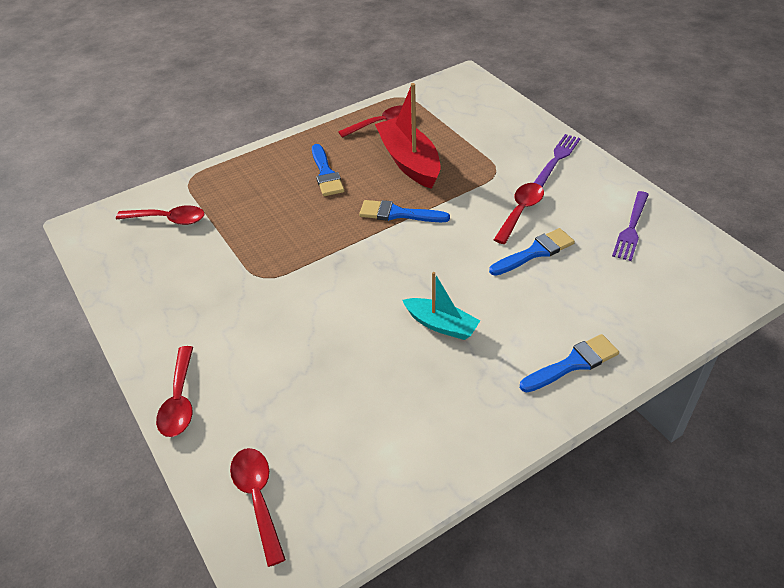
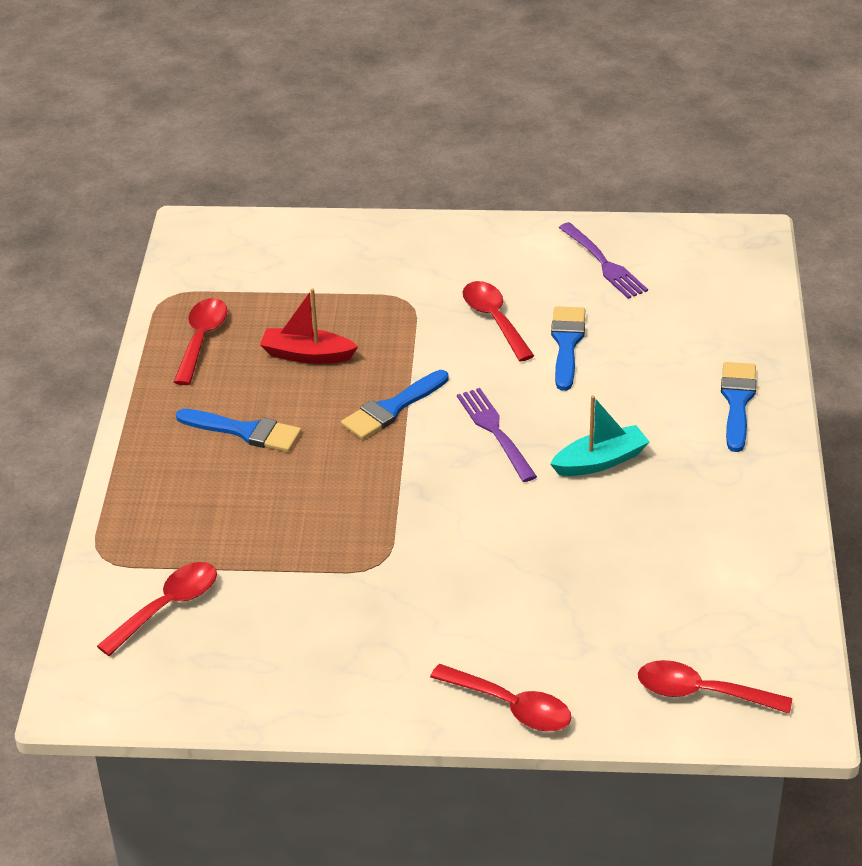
camera: 55 degrees left, 5 degrees down
(409, 162) = (307, 355): red boat -> red boat, size x0.60
(557, 159) = (440, 248): purple fork -> purple fork (495, 432)

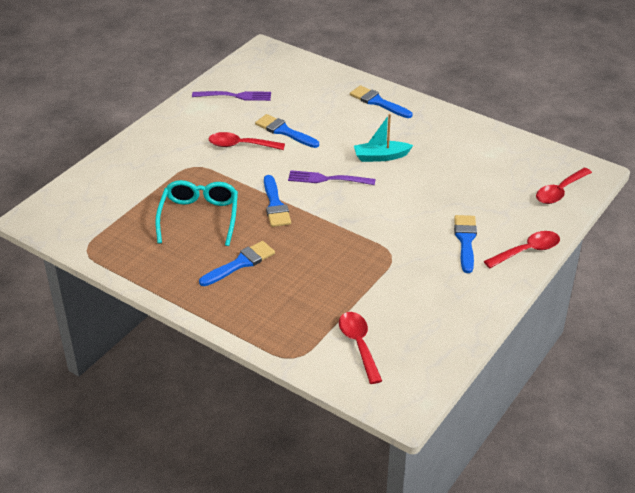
camera: 60 degrees left, 0 degrees up
(201, 339) = (141, 251): red spoon -> none
(307, 355) = (199, 217): red boat -> turquoise glasses
(478, 628) = (465, 240): none -> blue brush
(600, 461) = (381, 157): turquoise boat -> turquoise boat turned 105 degrees counterclockwise

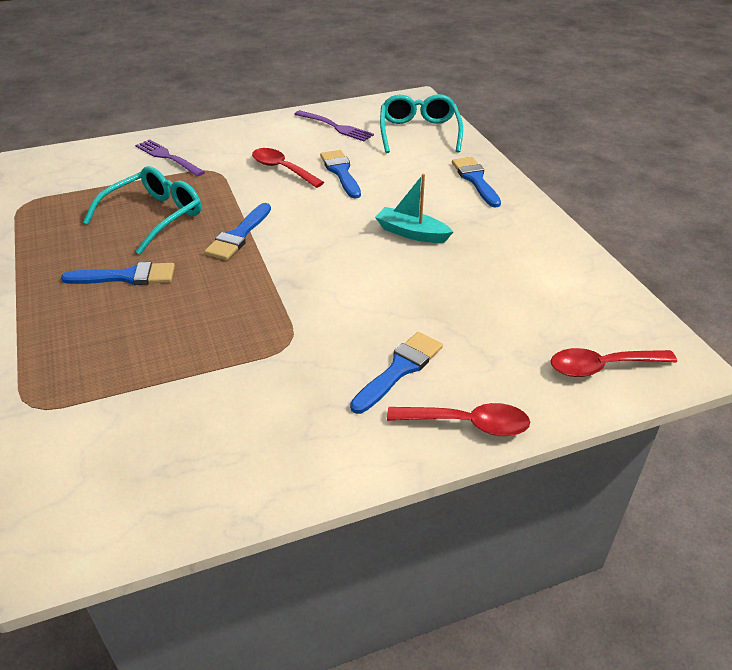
camera: 35 degrees right, 0 degrees up
(300, 78) = (419, 132): none -> turquoise glasses
(328, 179) = (325, 232): purple fork -> purple fork (168, 157)
(358, 344) = (113, 432): red spoon -> none

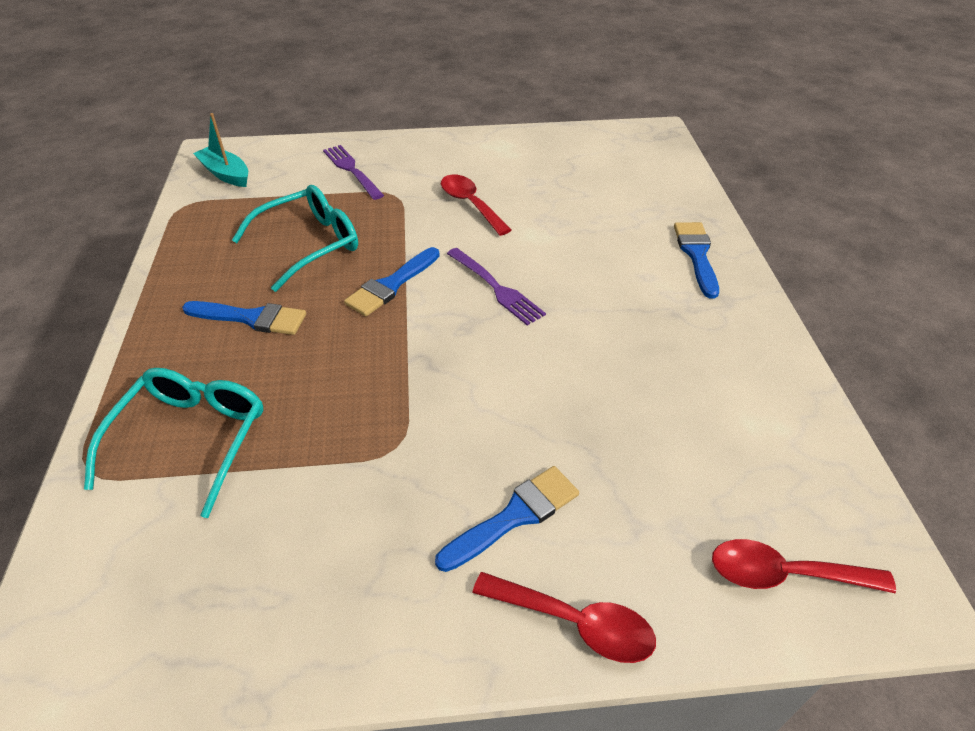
camera: 15 degrees right, 5 degrees up
(335, 127) = (550, 157): purple fork -> purple fork (496, 288)
(341, 172) = (536, 218): blue brush -> none
(412, 233) = (593, 318): turquoise boat -> turquoise boat (226, 174)
(419, 132) = (647, 178): turquoise glasses -> turquoise glasses (191, 439)

